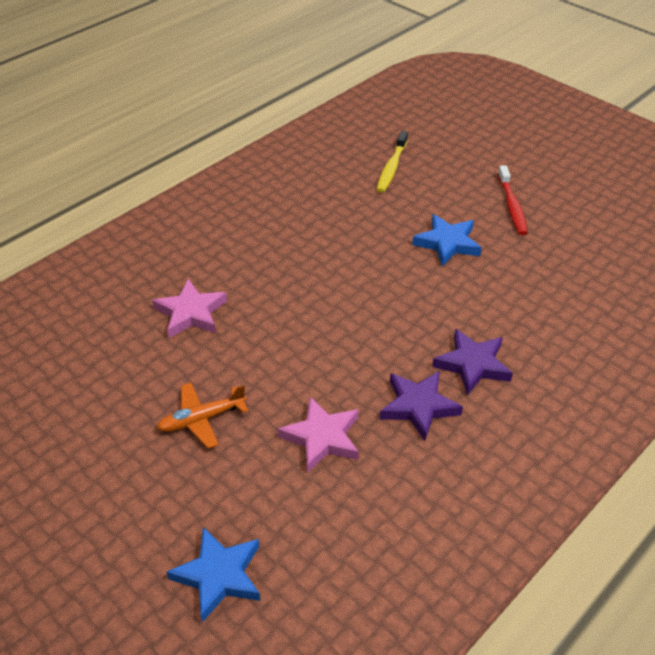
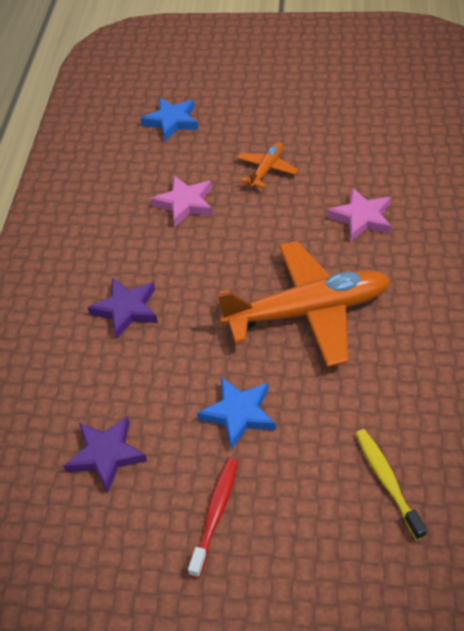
camera: 145 degrees right, 5 degrees up
(326, 273) = (308, 311): none -> orange plane
(418, 406) = (141, 257): purple star -> purple star (106, 455)
(512, 206) = (215, 514): red toothbrush -> red toothbrush turned 60 degrees clockwise

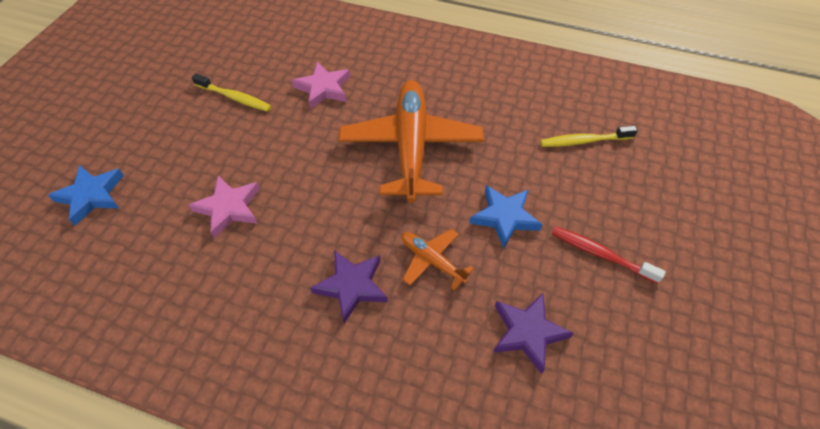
camera: 80 degrees left, 5 degrees up
(267, 169) = (223, 134): orange plane -> orange plane (432, 261)
(317, 160) = (235, 98): none -> yellow toothbrush

